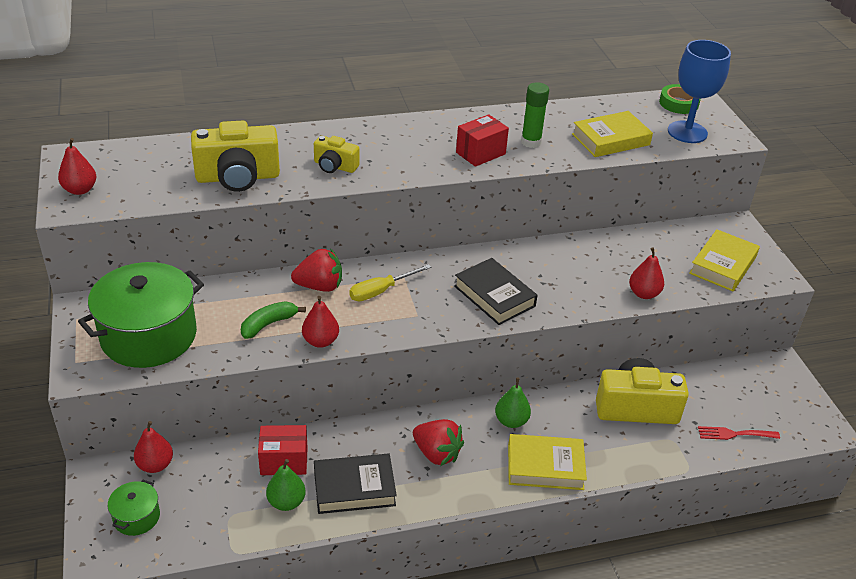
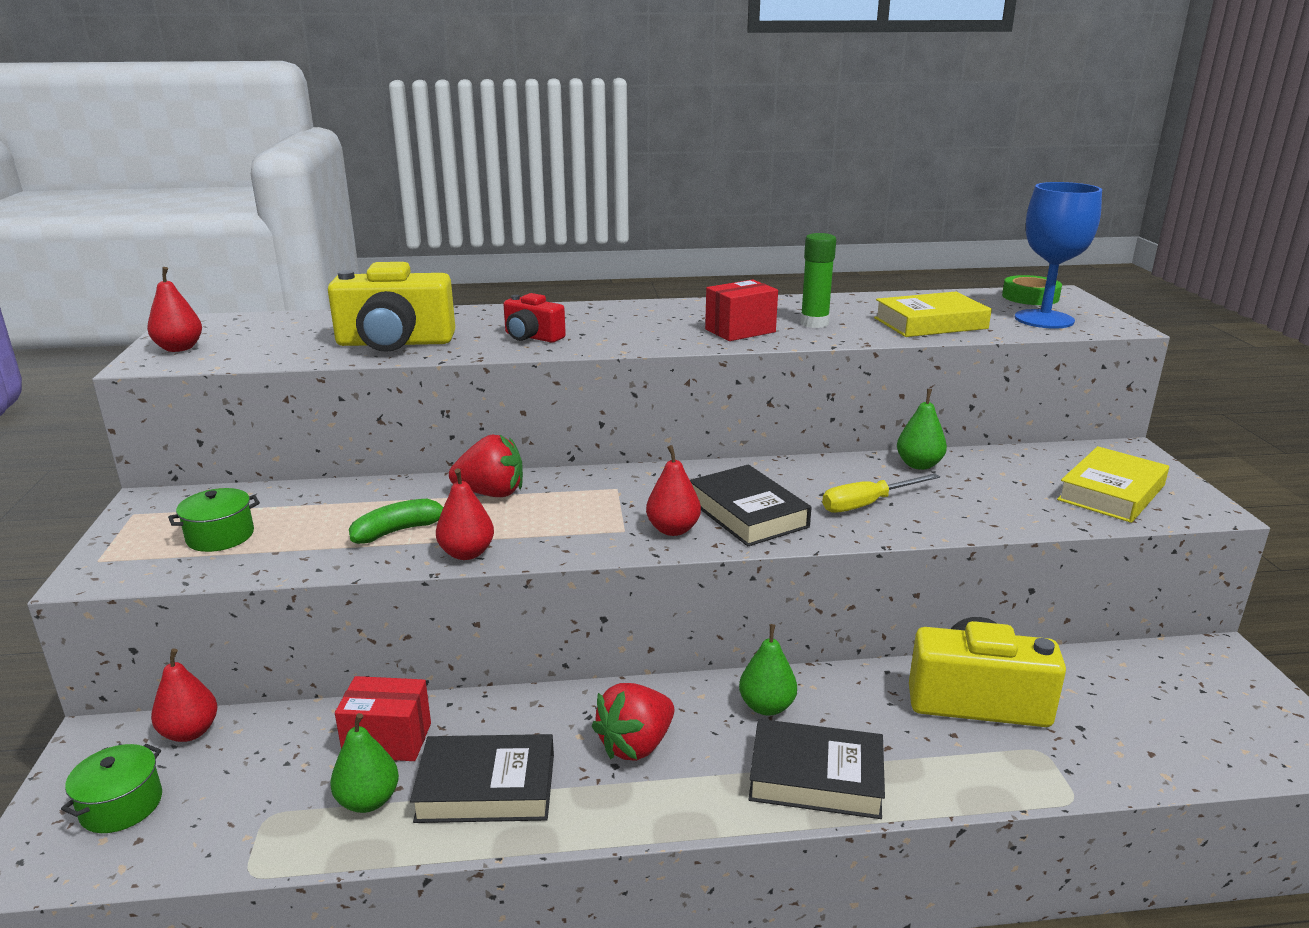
camera: 10 degrees right, 15 degrees down
(149, 336) = (220, 536): green pot -> green pot, size x0.46
(335, 166) = (532, 337): yellow camera -> red camera
(381, 291) = (578, 501): yellow screwdriver -> yellow screwdriver (867, 504)
(437, 453) = (636, 745): red strawberry -> red strawberry turned 90 degrees clockwise
(545, 466) = (816, 777): yellow book -> black book
(601, 245) = (919, 465): none -> green pear
(643, 293) = (984, 520): red pear -> red pear (673, 529)
(734, 434) = (1153, 749): red fork -> none

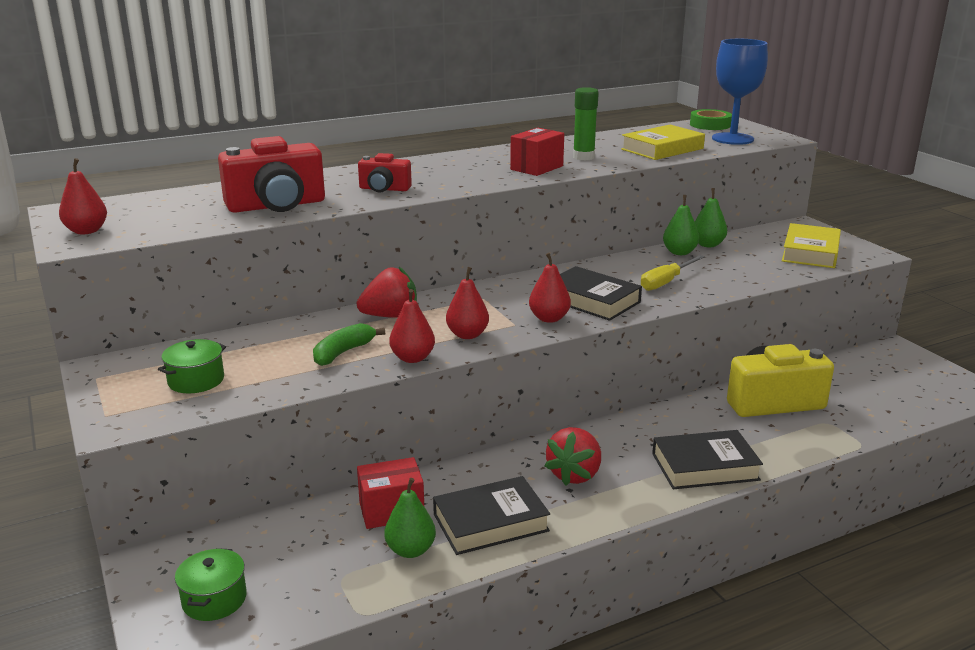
camera: 20 degrees left, 0 degrees up
(190, 732) = (224, 541): red pear -> red pear (467, 335)
(395, 343) = (276, 206): yellow camera -> red camera
(766, 706) = (644, 433): green pear -> green pear (707, 244)

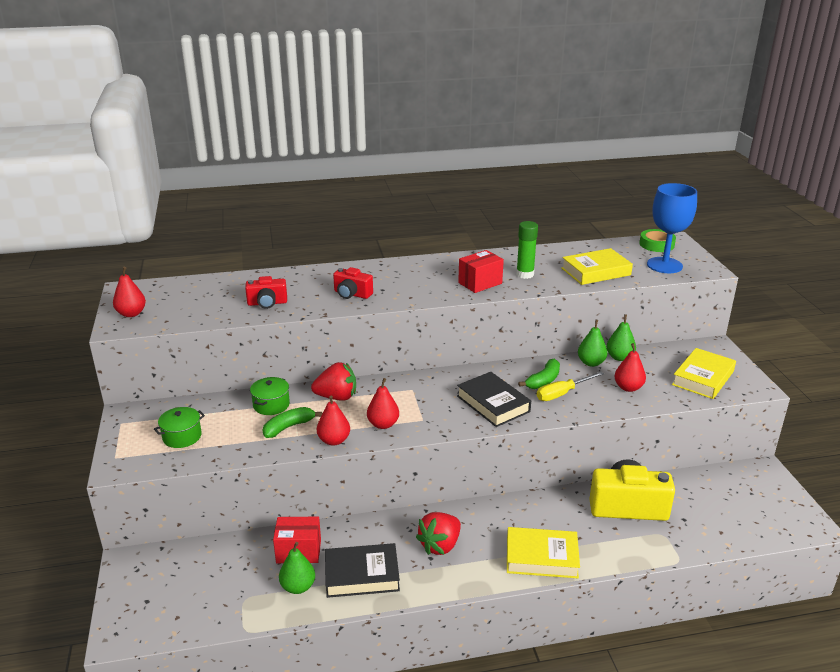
camera: 15 degrees right, 5 degrees up
(214, 599) = (159, 599): green pot -> green pot (271, 405)
(276, 206) = (267, 303): red camera -> red camera, size x0.55
(549, 318) = (451, 417): red pear -> red pear (628, 387)
(636, 273) = (543, 381): none -> green banana
(705, 466) = (541, 557): black book -> yellow book

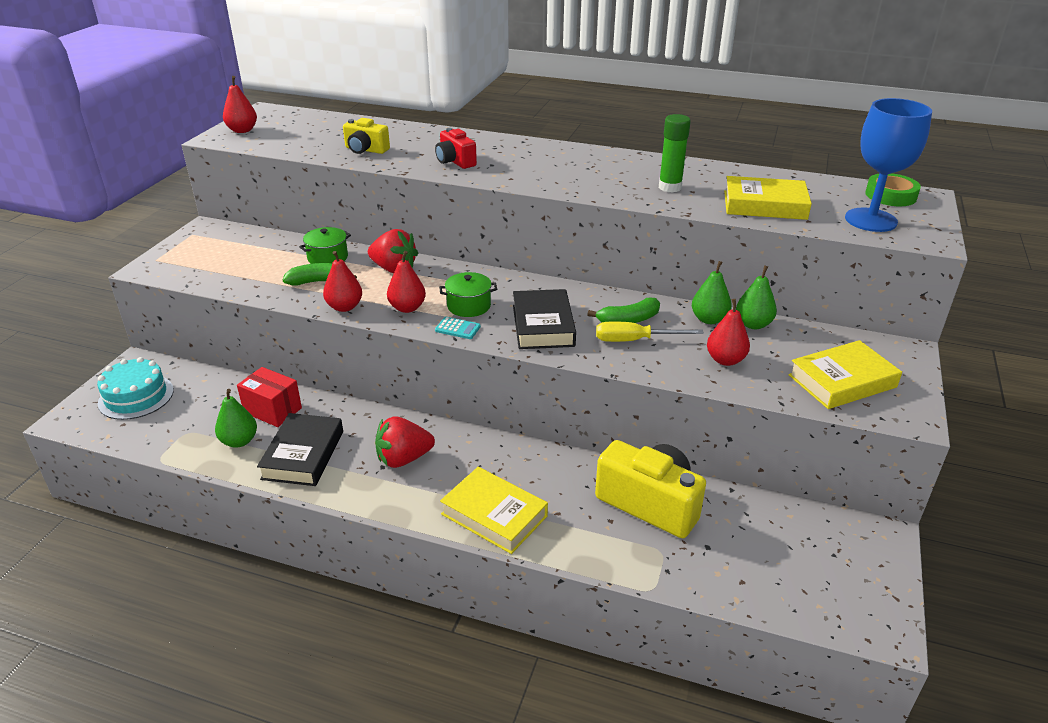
camera: 30 degrees right, 5 degrees up
(162, 589) = (136, 396): none -> turquoise cake
(182, 436) = (224, 260): green pot -> green pot (469, 306)
(267, 303) = (365, 150): red camera -> yellow camera
(362, 575) = (303, 455): black book -> black book turned 75 degrees clockwise
(438, 427) = (457, 328): none -> turquoise calculator
(480, 283) = (605, 183): red box -> none

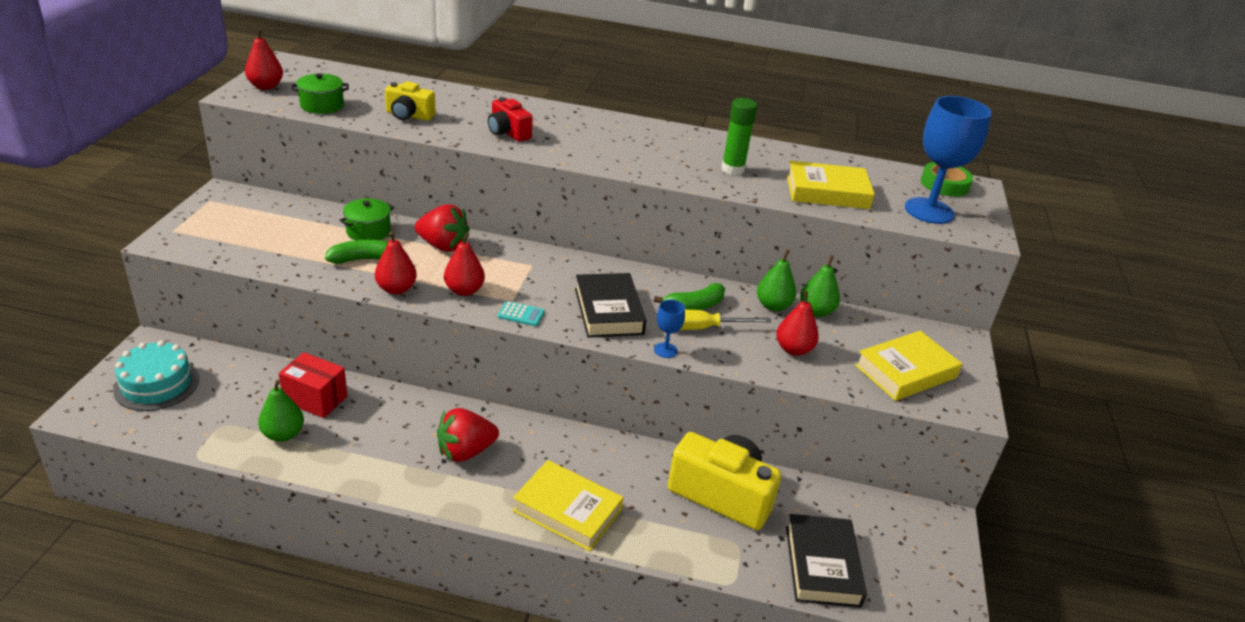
camera: 10 degrees left, 0 degrees up
(303, 455) = (356, 449): black book -> black book (822, 566)
(469, 306) = (529, 289): green pot -> green pot (322, 105)
(594, 361) = (665, 350): none -> blue goblet

